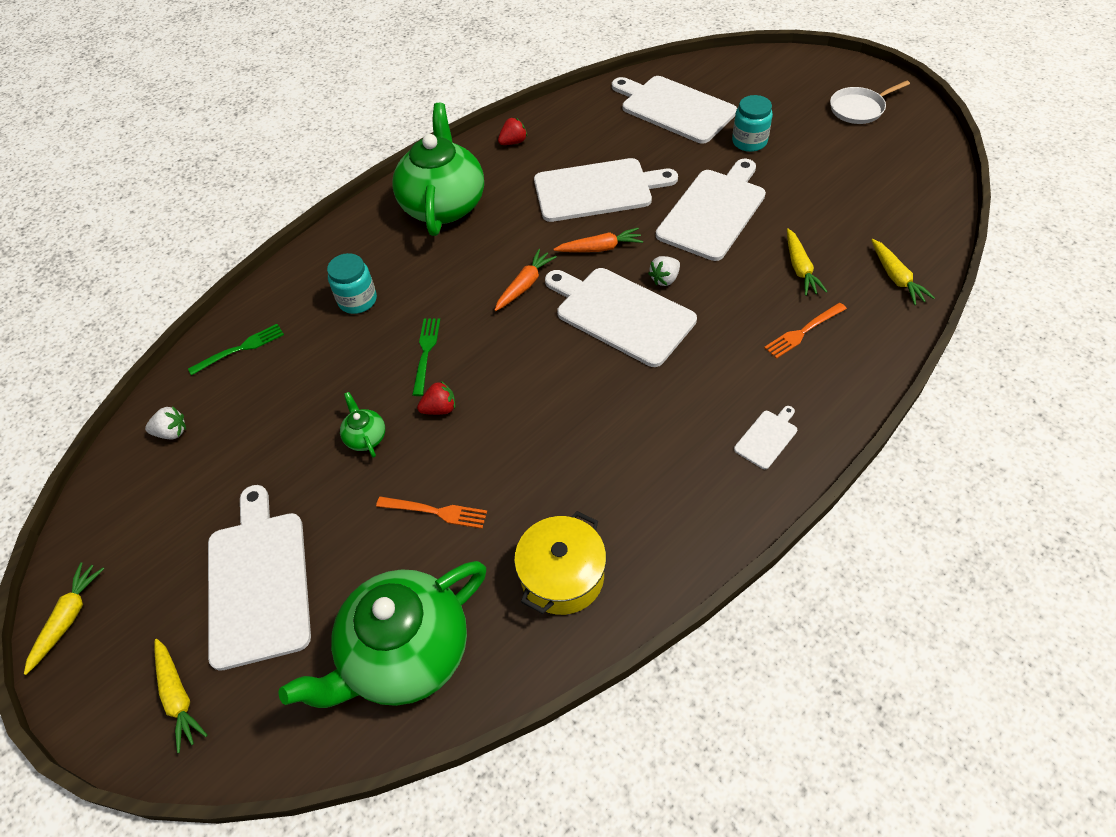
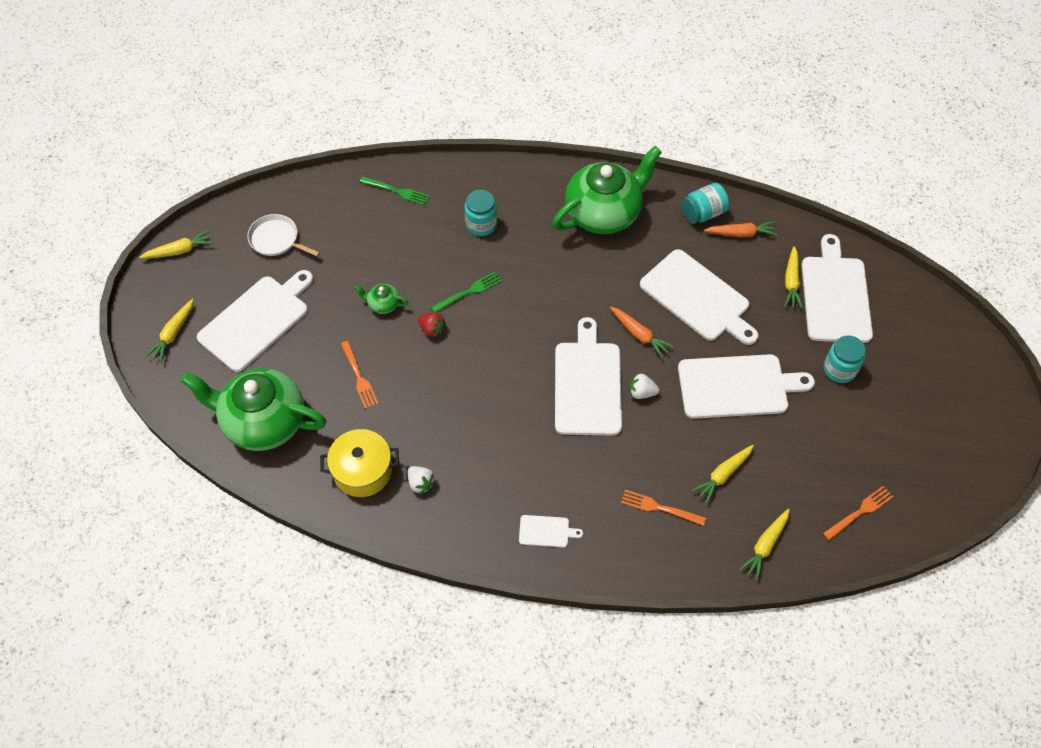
camera: 50 degrees right, 5 degrees up
(172, 432) = (316, 204): white strawberry -> white strawberry (420, 483)
(365, 437) = (383, 304): green teapot -> green teapot turned 105 degrees counterclockwise
(513, 142) = (703, 213): red strawberry -> turquoise jar
(524, 285) = (568, 310): orange carrot -> orange carrot (741, 233)
(637, 126) = (791, 282): none -> yellow carrot
(859, 109) = (953, 429): white pan -> white pan (276, 239)
(901, 200) = (860, 511): none -> orange fork

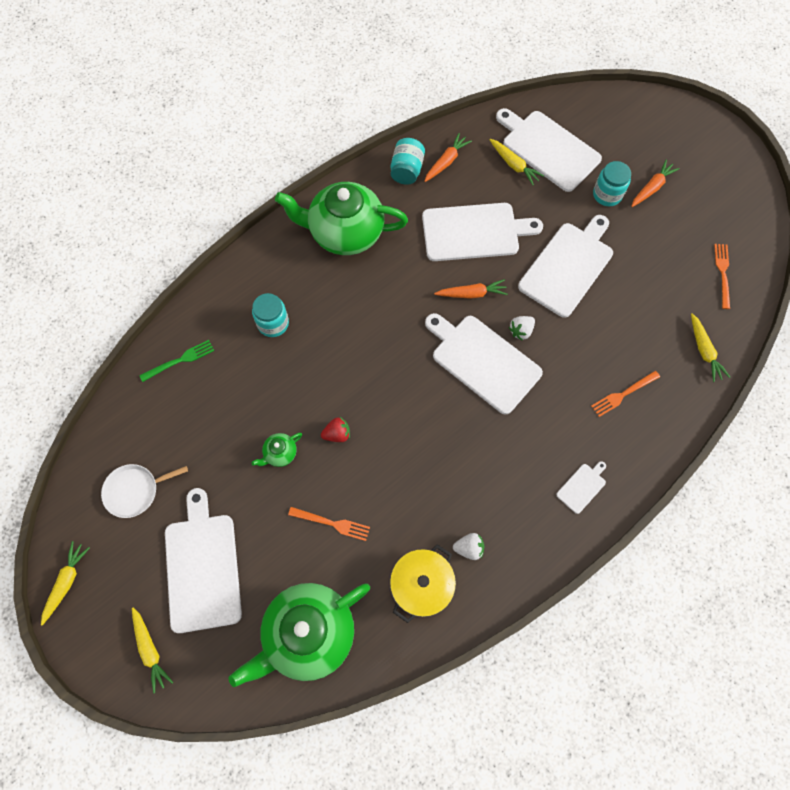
camera: 50 degrees left, 10 degrees up
(469, 292) = (327, 380): green fork -> none
(604, 213) = (345, 232): green teapot -> green teapot turned 90 degrees counterclockwise
(723, 475) = (630, 332): yellow carrot -> none
(885, 399) = (652, 188): none -> orange carrot

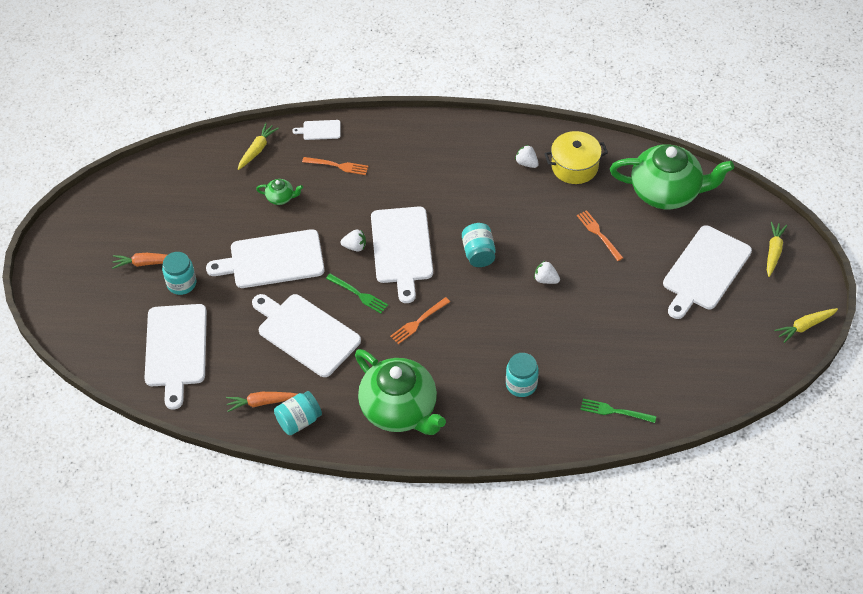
camera: 135 degrees left, 15 degrees down
(135, 491) = (717, 347): white pan -> none
(280, 453) = (596, 296): green teapot -> green teapot (281, 198)
(337, 434) = (546, 279): red strawberry -> white strawberry
(416, 411) = (478, 253): none -> turquoise jar
(471, 293) = (359, 294): orange carrot -> green fork
(514, 165) = (216, 358): yellow carrot -> none
(582, 487) = (424, 142): white cutting board -> white cutting board (320, 130)
(722, 273) = (181, 179): orange fork -> orange fork (418, 322)

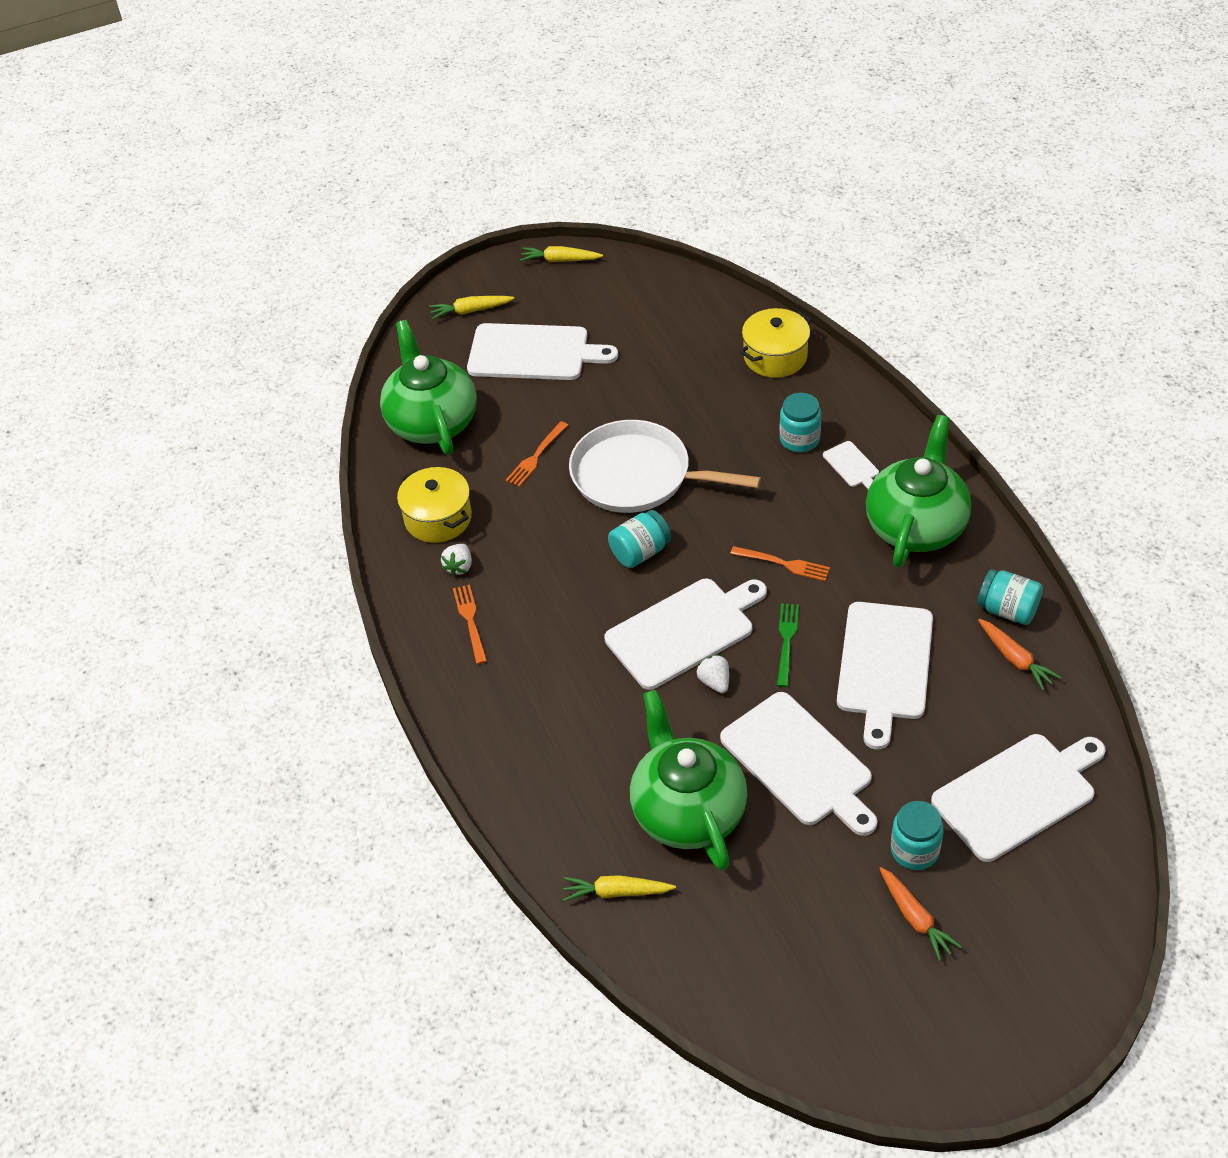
camera: 115 degrees left, 5 degrees down
(281, 198) = (687, 811): green teapot -> green teapot, size x2.46
(320, 130) = (530, 830): white cutting board -> white cutting board (852, 466)
(338, 166) = (586, 772): orange fork -> orange fork (470, 621)
(546, 279) = (637, 476): white strawberry -> white pan
(614, 411) = (775, 357): green fork -> yellow pot
(805, 326) = (560, 260): yellow carrot -> yellow carrot turned 150 degrees clockwise

